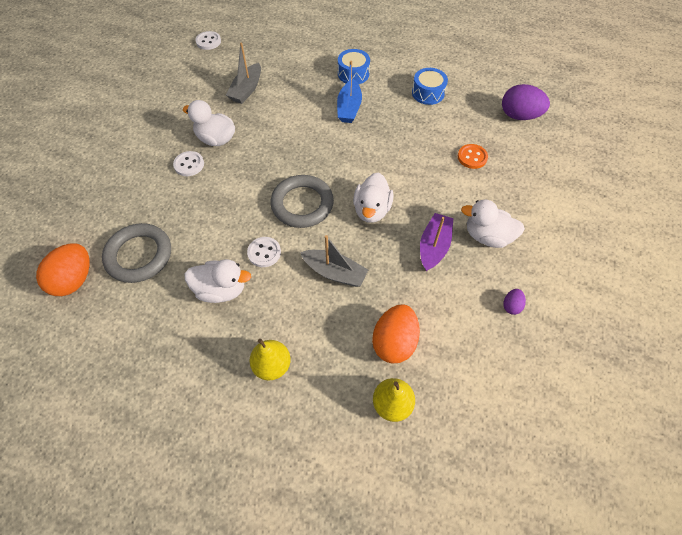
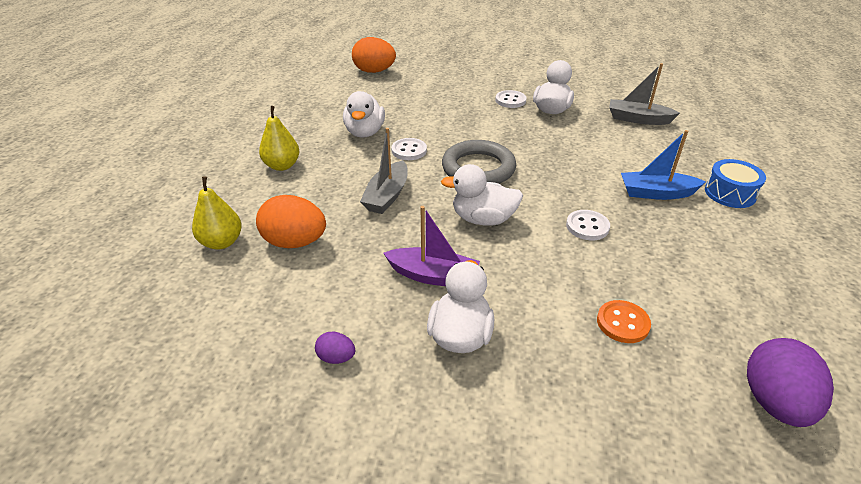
camera: 85 degrees right, 20 degrees down
(139, 255) = (399, 92): grey ring -> none
(208, 41) = (700, 89): white button -> white button (587, 226)
(428, 93) = (745, 270): blue drum -> none

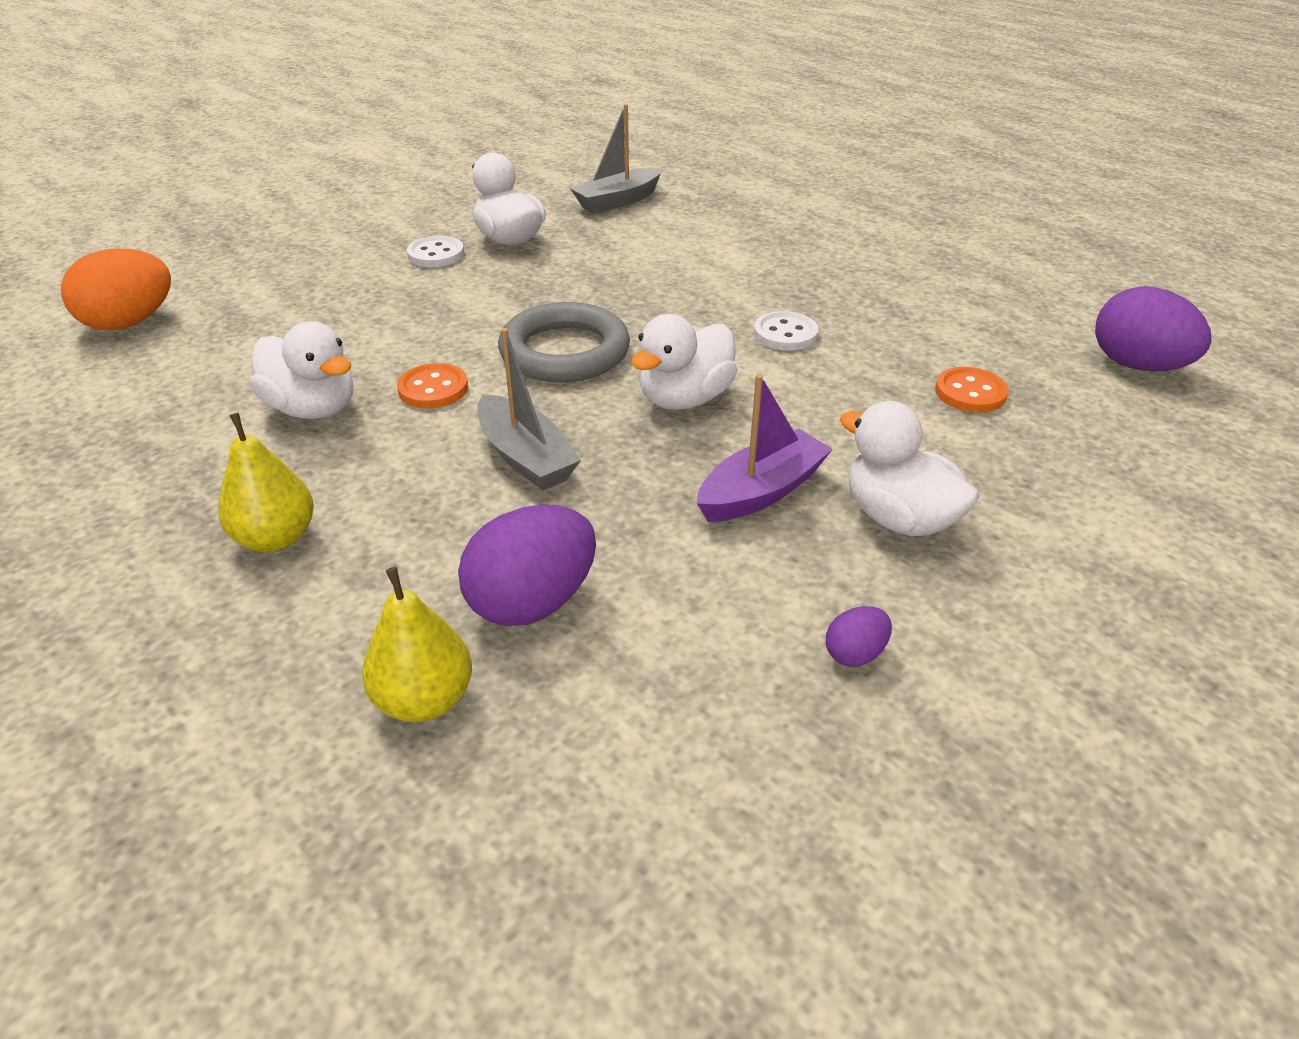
camera: 55 degrees left, 0 degrees up
(295, 242) = (532, 602): orange egg -> purple egg
(409, 150) = (433, 389): white button -> orange button
(656, 193) = (774, 264): blue boat -> none
(730, 193) = (824, 227): blue drum -> none

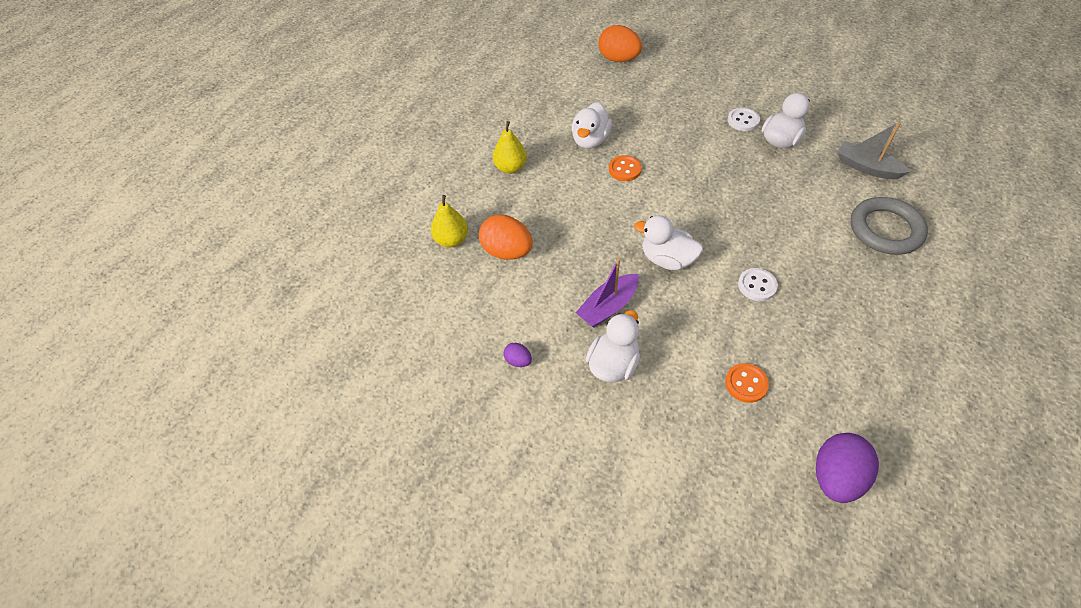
camera: 75 degrees right, 15 degrees up
(525, 457) = (592, 218): grey boat -> none
(532, 602) = (507, 251): purple egg -> orange egg
(565, 352) = (682, 202): grey ring -> grey ring (885, 229)
(761, 491) = (608, 307): purple boat -> purple boat turned 105 degrees clockwise

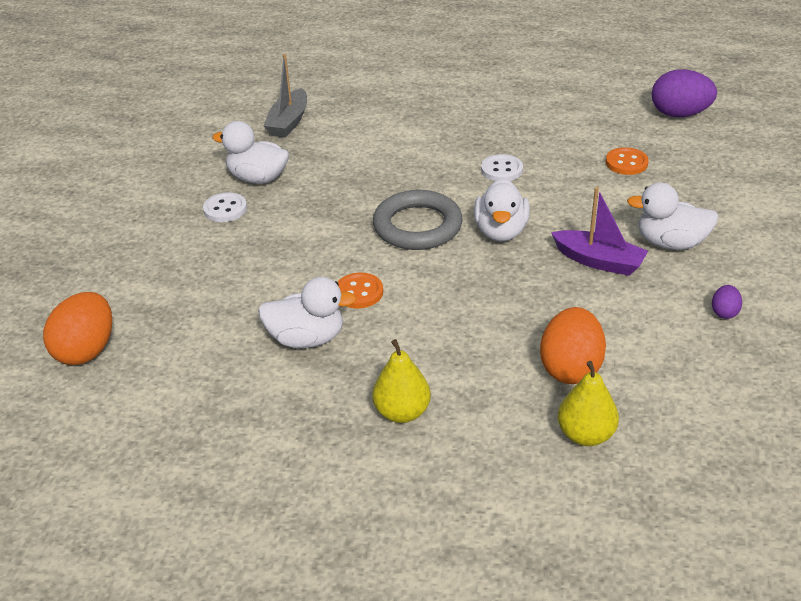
camera: 110 degrees left, 15 degrees down
(885, 229) = (380, 107): grey ring -> grey ring (417, 226)

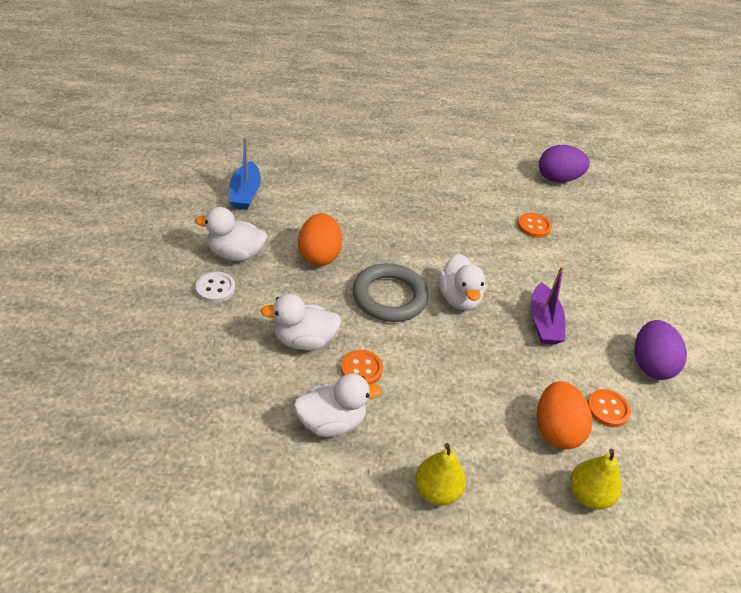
camera: 20 degrees left, 5 degrees up
(86, 350) = (128, 456): orange egg -> orange egg (319, 255)
(288, 122) = (245, 193): grey boat -> blue boat
(501, 170) = (440, 237): white button -> none
(599, 261) = (543, 322): purple boat -> purple boat turned 75 degrees clockwise
(647, 353) = (607, 409): none -> orange button
(670, 243) = (591, 301): white duck -> white duck (303, 340)
(724, 312) = (650, 364): purple egg -> purple egg, size x2.09

